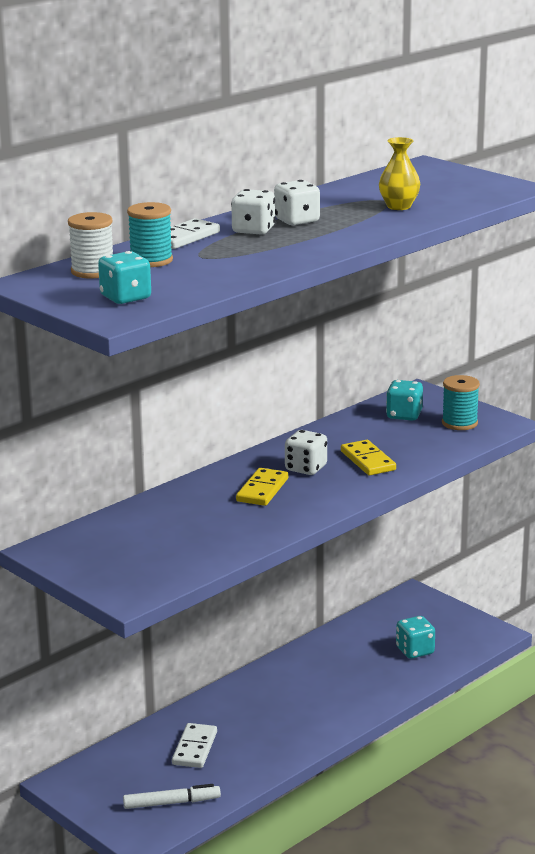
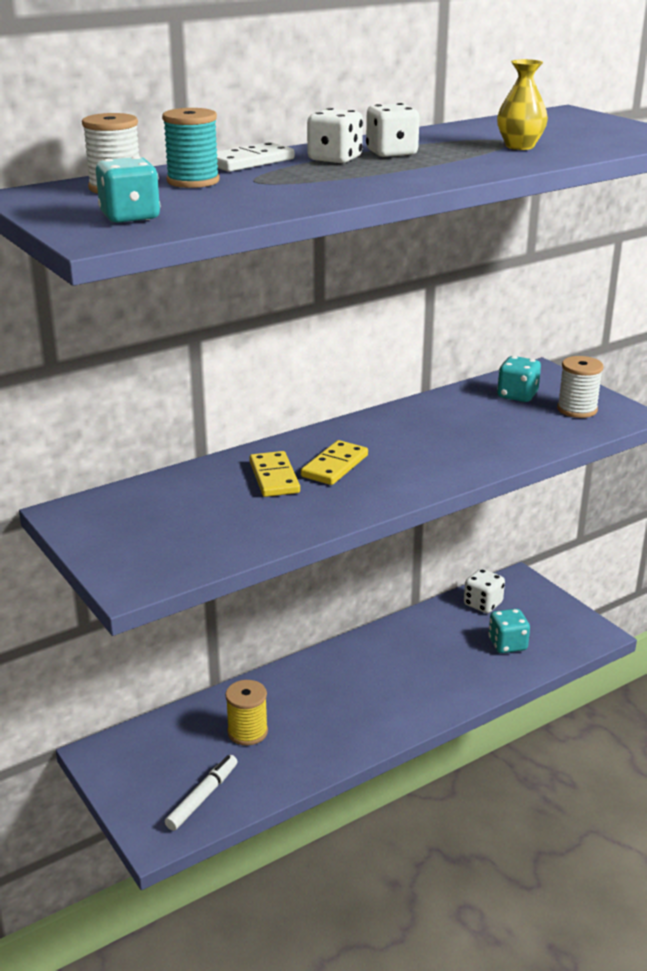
camera: 10 degrees right, 5 degrees up
(171, 803) = (203, 797): white marker -> white marker turned 60 degrees counterclockwise
(195, 748) = (247, 732): white domino -> yellow spool
(306, 468) = (391, 445): white dice -> white dice (483, 604)
(367, 461) = (463, 443): yellow domino -> yellow domino (274, 477)
(459, 423) = (577, 409): turquoise spool -> white spool

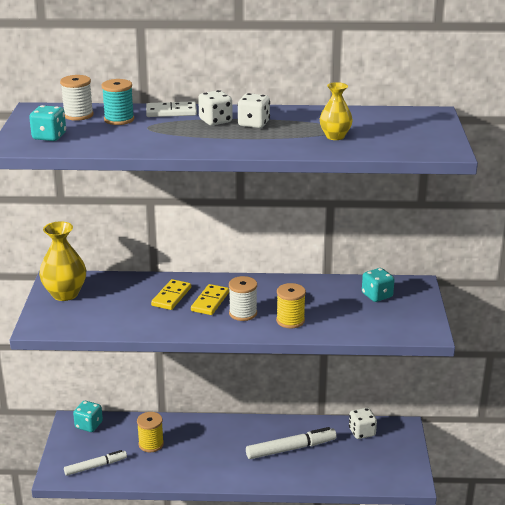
camera: 35 degrees right, 0 degrees up
(111, 526) = (65, 294): none -> yellow vase
(334, 466) = (210, 301): yellow domino -> yellow domino turned 45 degrees counterclockwise
(428, 657) = (291, 449): none -> white marker
(465, 453) = (290, 321): none -> yellow spool
(507, 644) = (347, 462): turquoise dice -> turquoise dice (89, 425)
(577, 409) = (400, 318): white spool -> white spool (243, 313)

